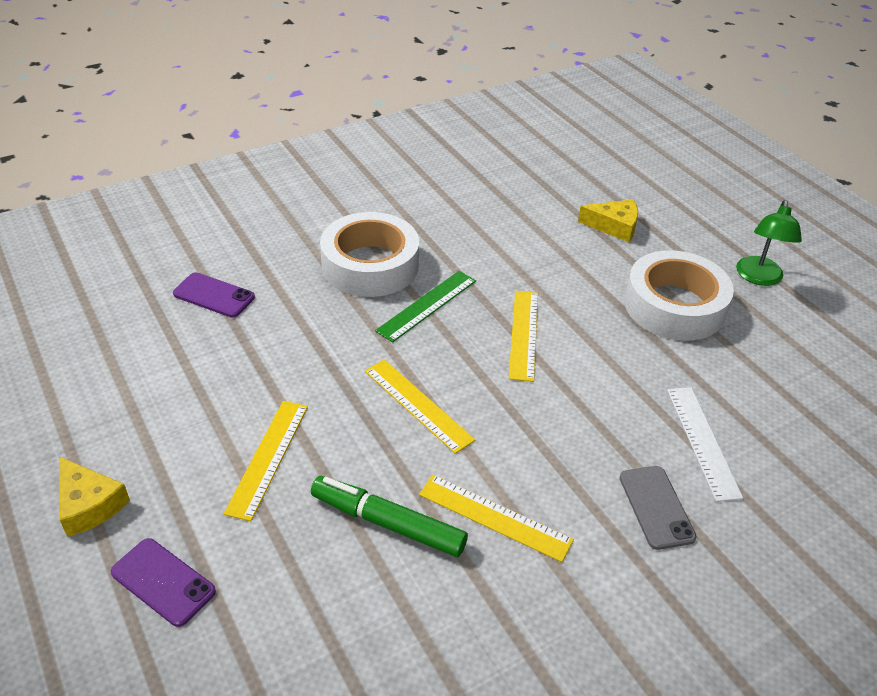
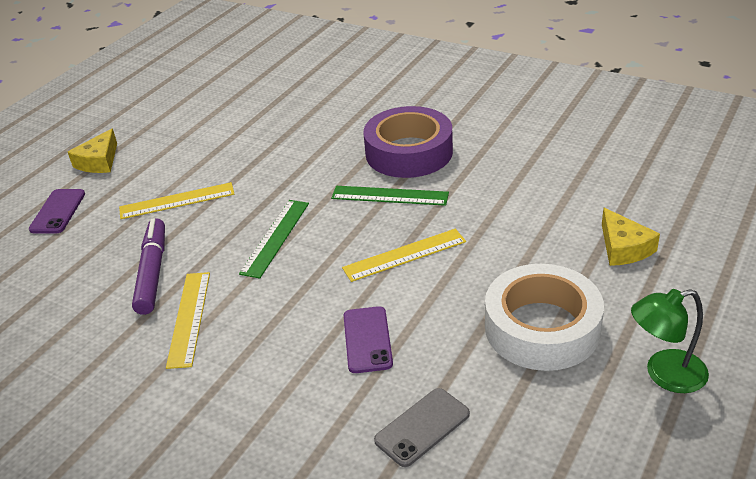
camera: 65 degrees right, 5 degrees down
(214, 295) = (308, 112): purple phone -> purple phone (367, 340)
(370, 265) = (409, 152): white tape -> purple tape
(388, 523) = (152, 272): green marker -> purple marker
(417, 405) = (275, 237): yellow ruler -> green ruler
(656, 507) = (258, 403): grey phone -> grey phone (422, 427)
(702, 441) = (362, 407): white ruler -> none

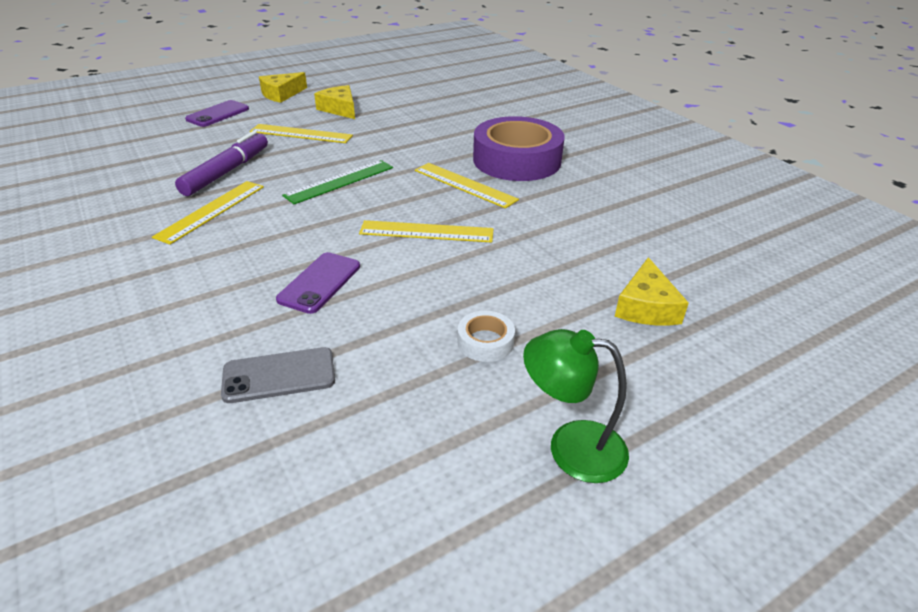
camera: 25 degrees right, 0 degrees up
(183, 157) = (340, 109): none -> yellow cheese
(389, 196) = (464, 185): green ruler -> yellow ruler
(542, 328) = (485, 342): white tape -> white tape, size x0.42

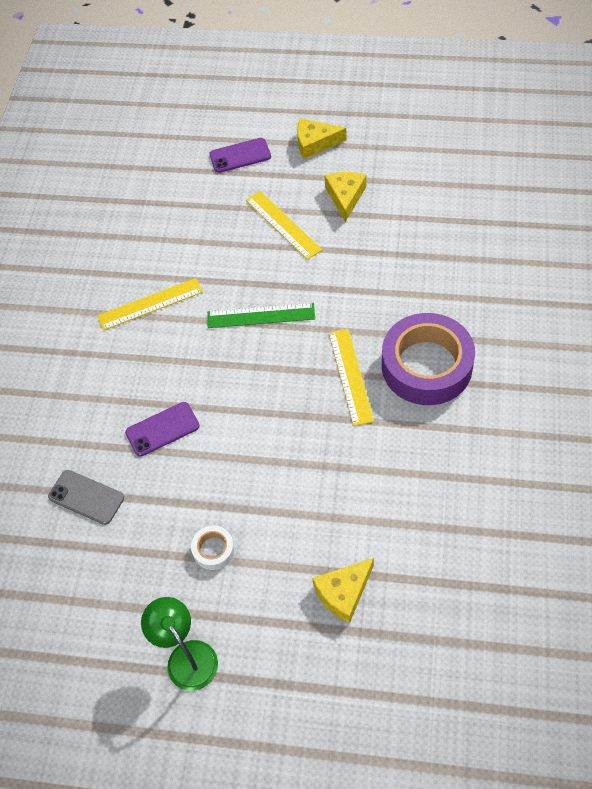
camera: 45 degrees right, 20 degrees up
(227, 172) = (191, 255): purple marker -> none
(426, 232) = (271, 418): yellow ruler -> none

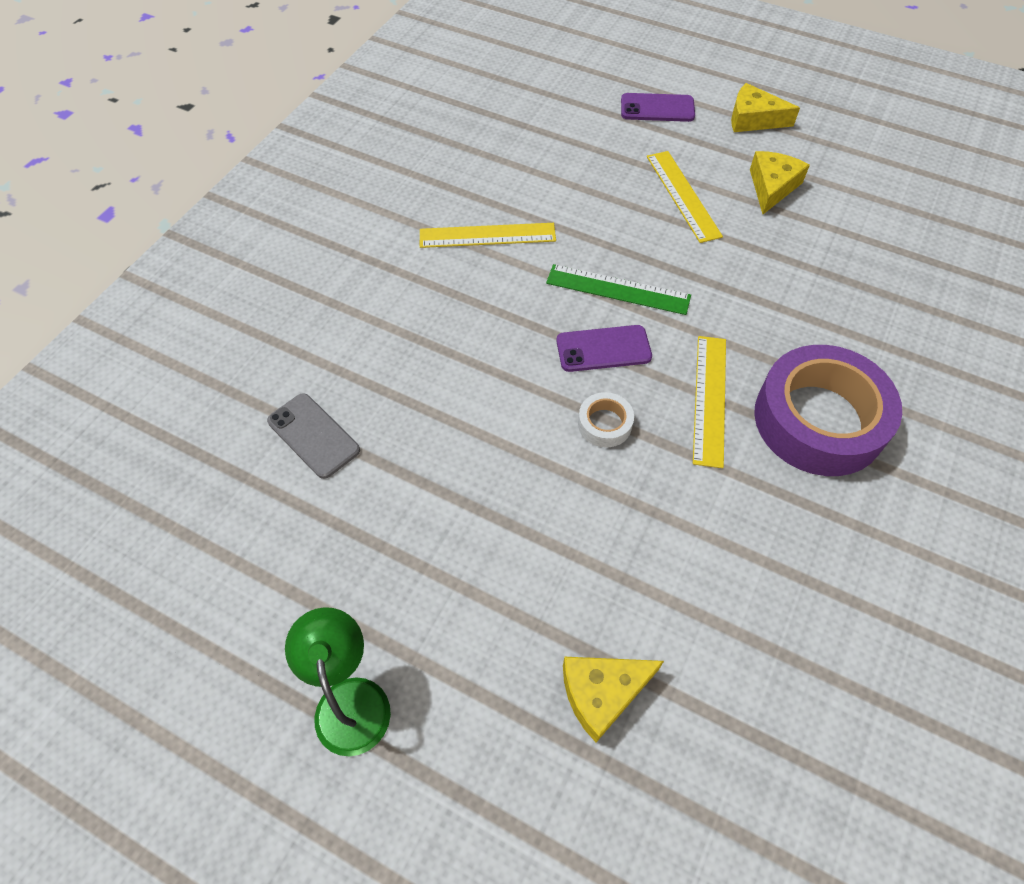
camera: 15 degrees right, 0 degrees up
(162, 429) = (442, 384): purple phone -> purple phone (603, 349)
(213, 550) = (445, 563): white tape -> white tape (604, 424)

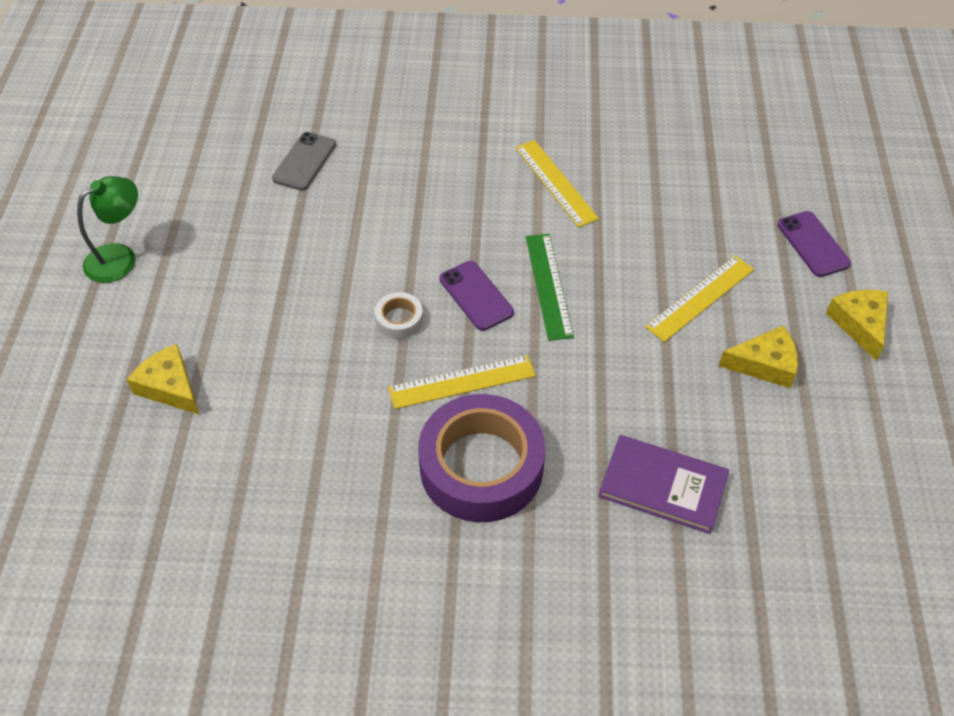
camera: 65 degrees right, 5 degrees down
(878, 299) = (663, 486): none -> purple book

